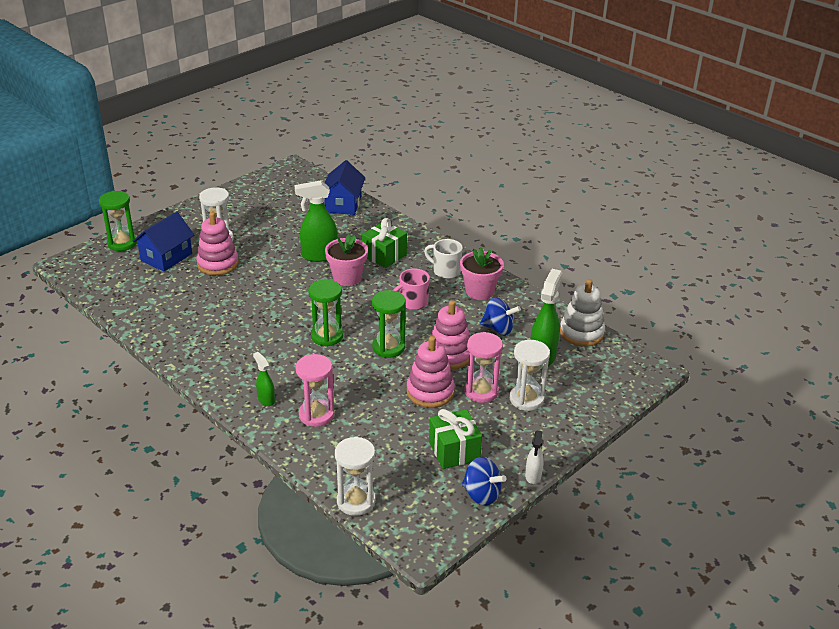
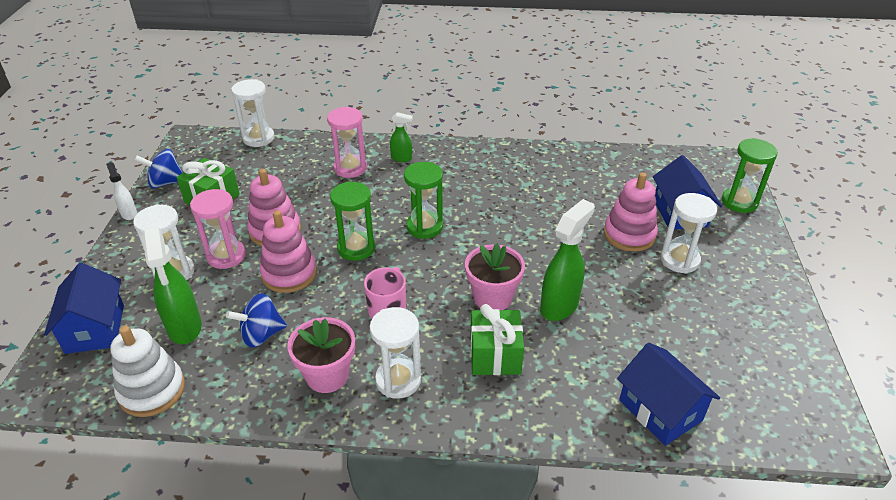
camera: 140 degrees right, 5 degrees up
(445, 271) = (398, 380): white mug -> white hourglass
(601, 387) = (95, 329): none -> blue house

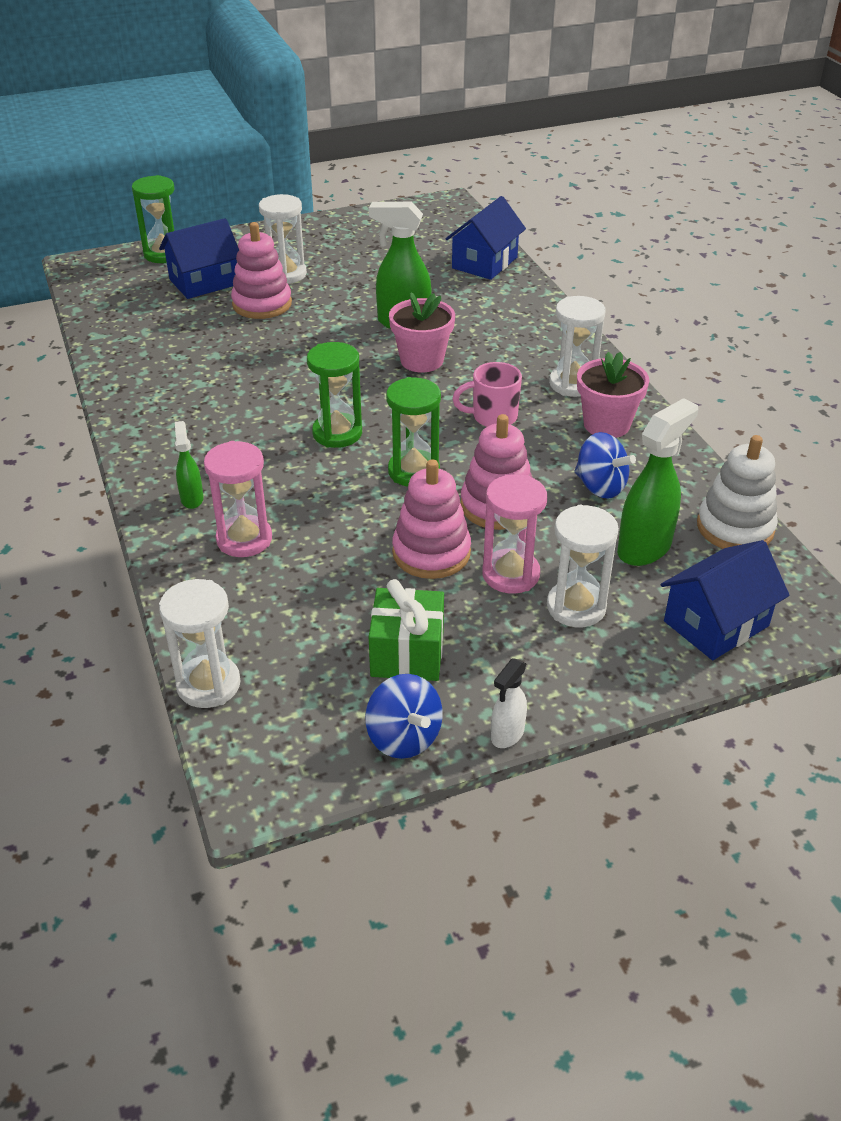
camera: 115 degrees left, 0 degrees up
(495, 355) = (496, 342): green gift -> none

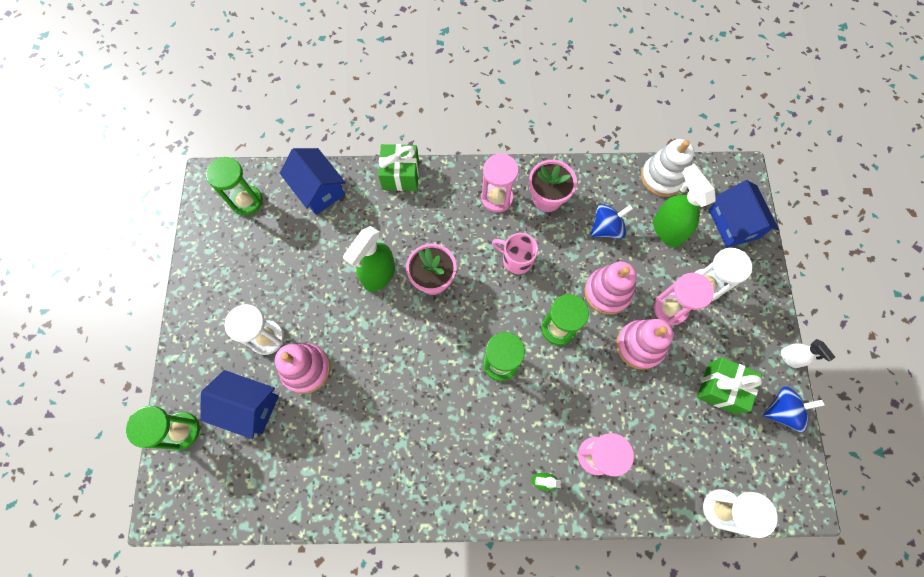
camera: 70 degrees left, 30 degrees up
(204, 282) = (248, 407): blue house -> blue house turned 60 degrees counterclockwise
(438, 227) = (247, 201): none -> green hourglass
(493, 417) = (516, 260): pink mug -> pink mug turned 105 degrees clockwise
(547, 309) = (400, 175): none -> green gift
(572, 384) = (497, 198): white hourglass -> pink hourglass

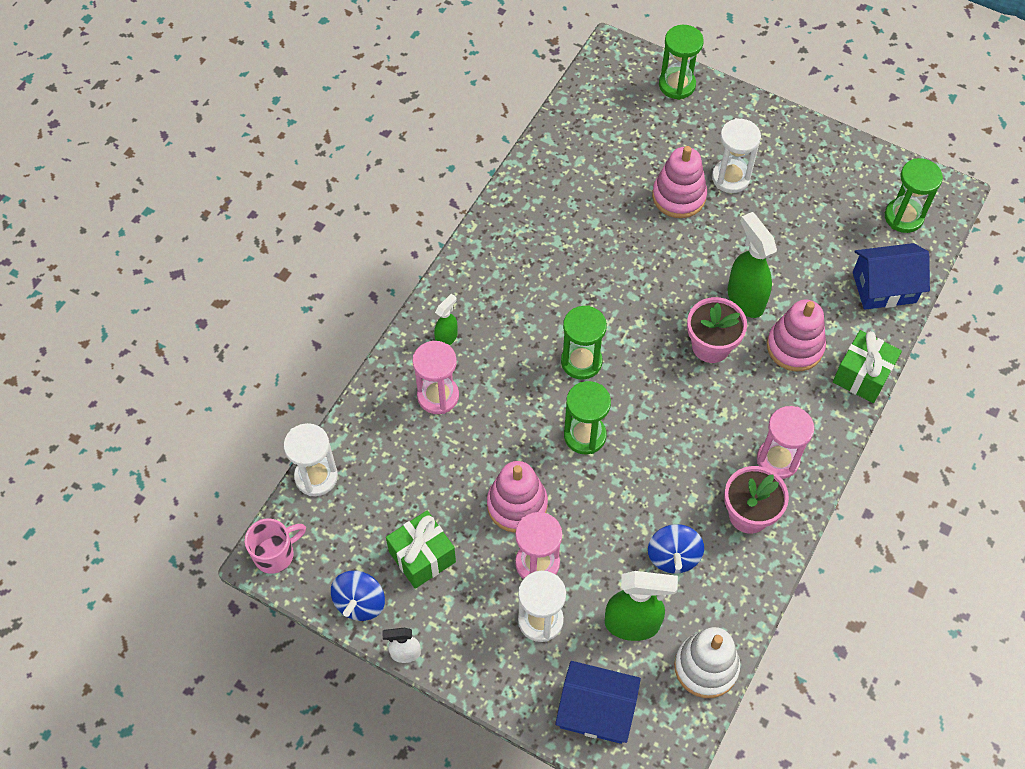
camera: 120 degrees right, 10 degrees down
(248, 407) = (669, 139): blue house -> none
(516, 260) = (688, 438): pink mug -> pink mug (275, 554)
(607, 292) = (595, 509): pink stacking toy -> pink stacking toy (795, 347)

